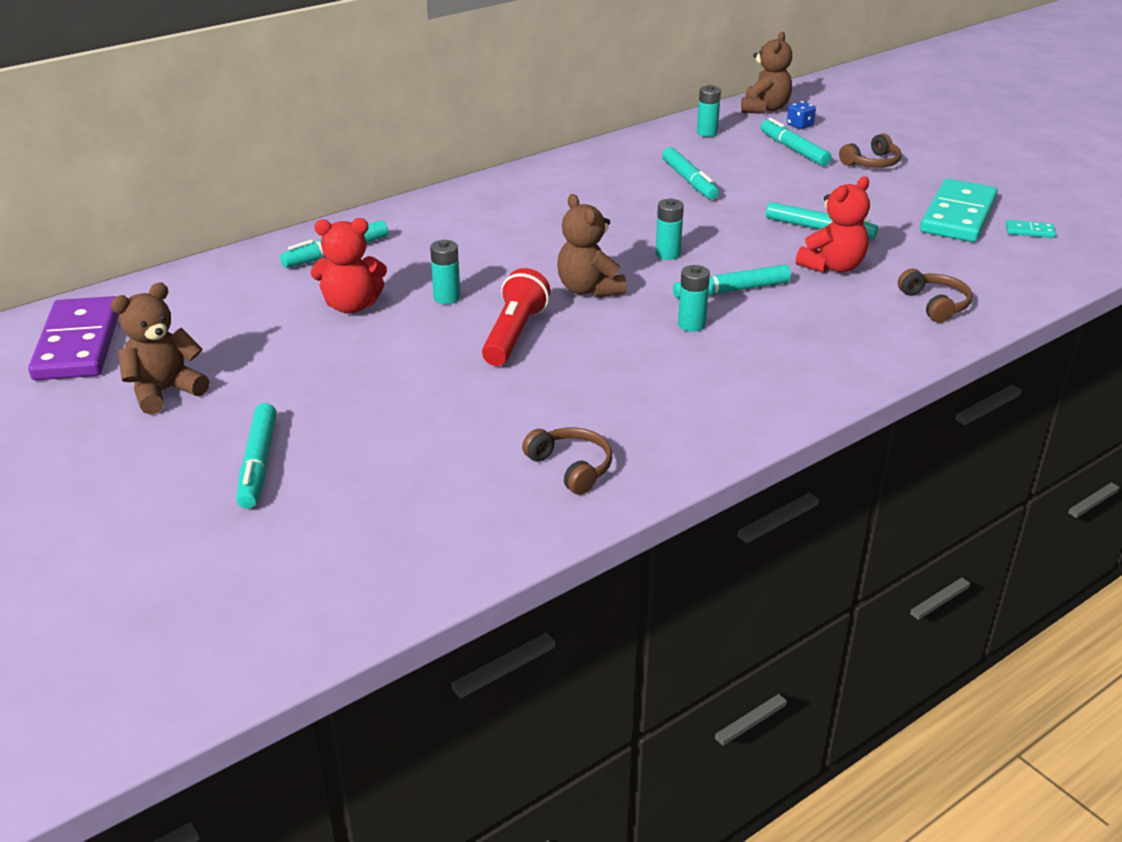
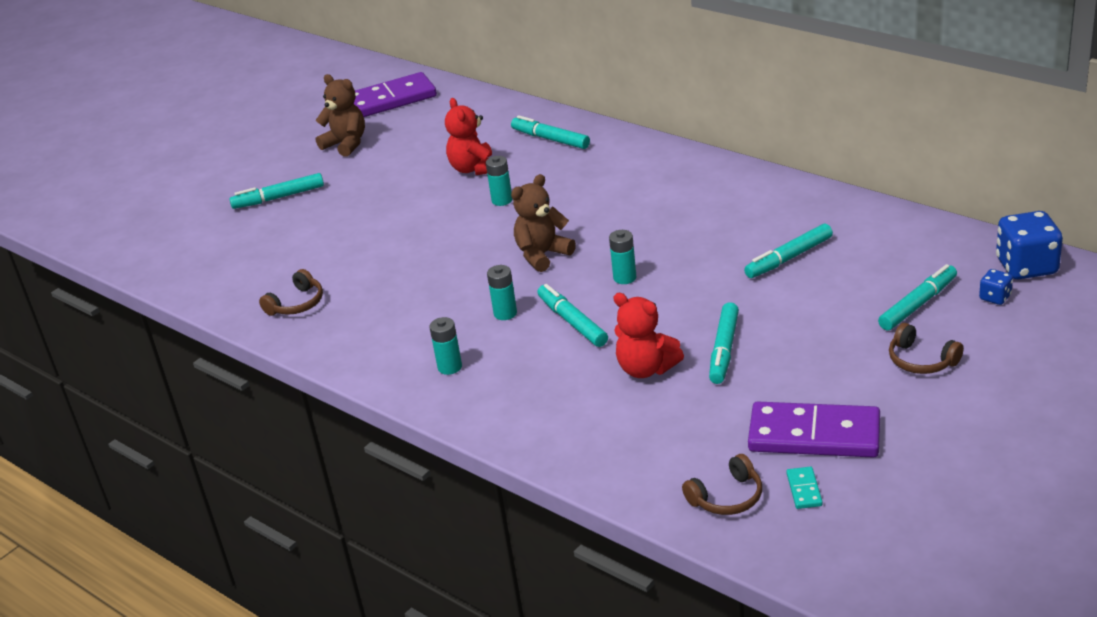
camera: 80 degrees right, 0 degrees up
(514, 334) = (459, 241): red flashlight -> none
(707, 133) = (921, 245): turquoise battery -> turquoise battery (450, 367)
(764, 109) = (1026, 267): brown teddy bear -> blue dice
(935, 304) = (598, 438): brown headphones -> brown headphones (727, 497)
(958, 215) = (814, 435): turquoise domino -> purple domino

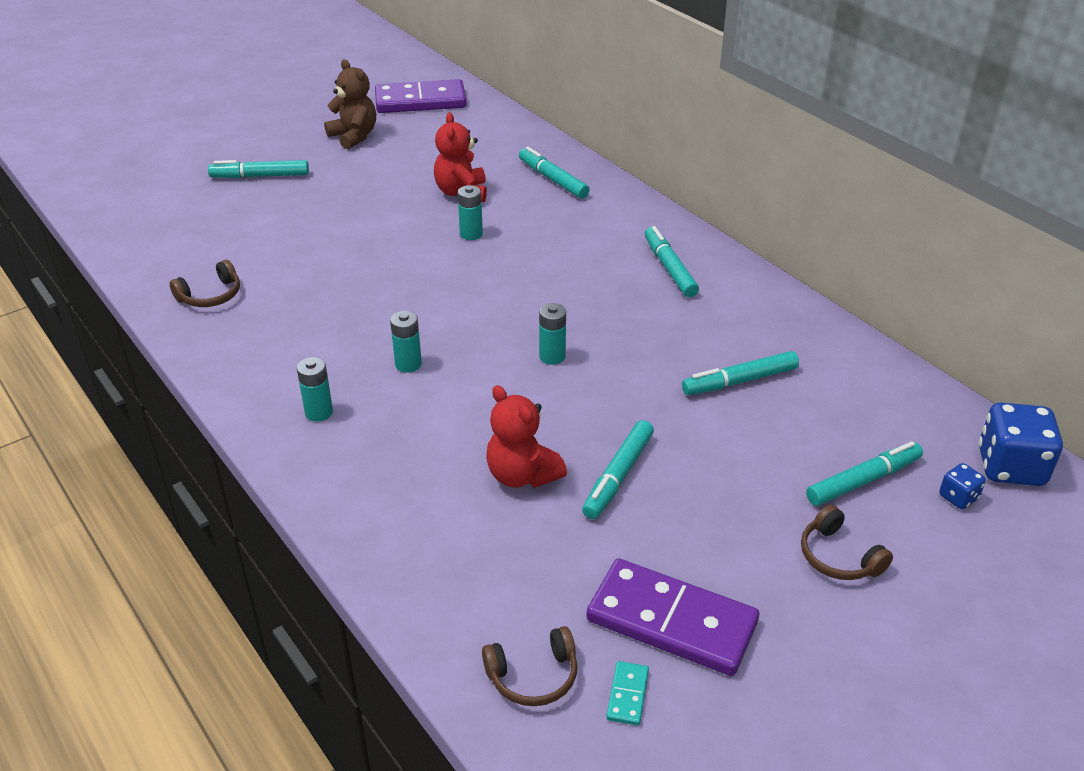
camera: 10 degrees right, 5 degrees up
(542, 255) = (480, 306): brown teddy bear -> none
(572, 322) = (472, 394): turquoise marker -> turquoise marker (669, 268)

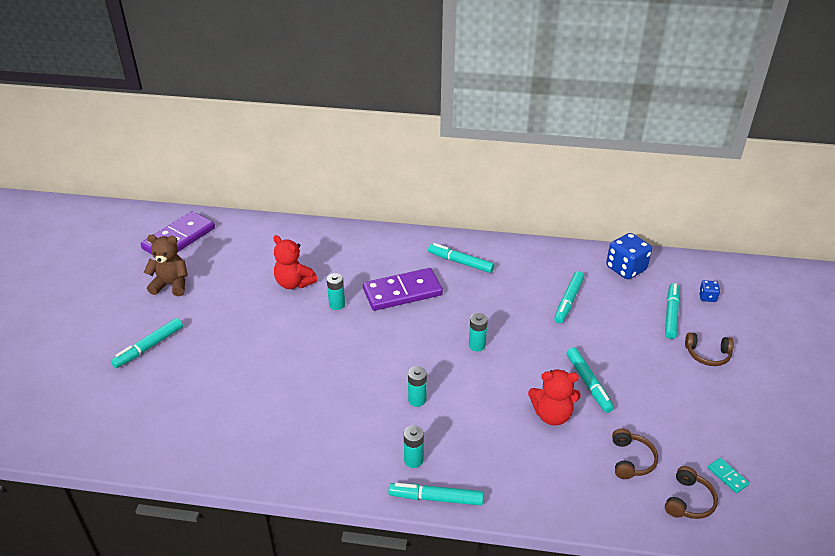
camera: 45 degrees left, 0 degrees up
(211, 296) = (243, 441): brown headphones -> brown headphones (631, 460)
(553, 179) = (332, 246): turquoise marker -> turquoise marker (436, 498)
(672, 621) = (697, 431): purple domino -> purple domino (402, 292)
(1010, 467) = (705, 271): blue dice -> blue dice (626, 269)

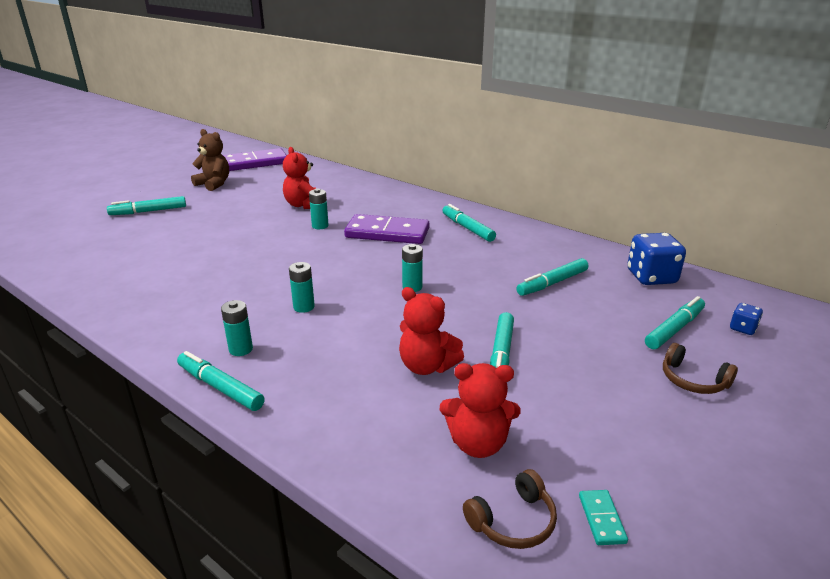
camera: 30 degrees right, 10 degrees down
(631, 460) = (478, 443): brown headphones -> red teddy bear

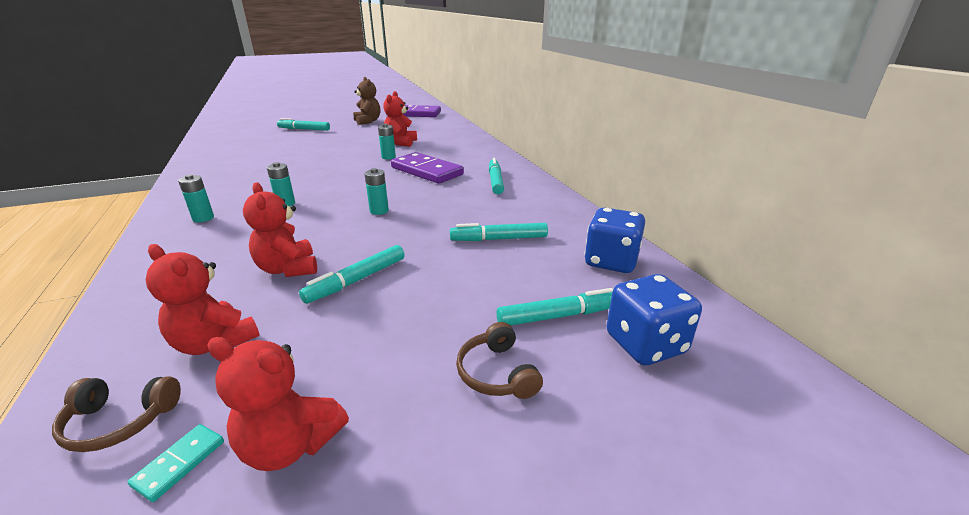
camera: 30 degrees right, 0 degrees up
(220, 387) = (150, 237): turquoise marker -> none
(647, 475) = (290, 445): none -> red teddy bear
(742, 328) = (645, 344): blue dice -> blue dice, size x2.03

